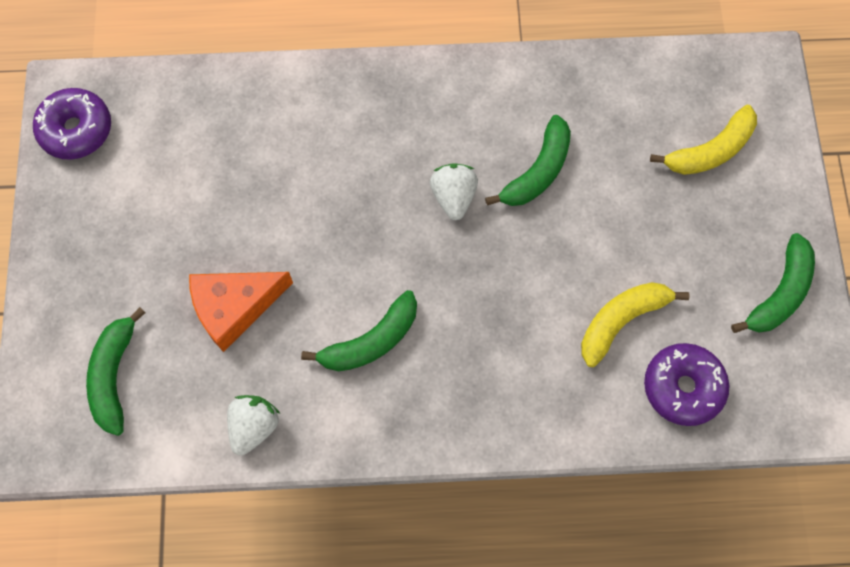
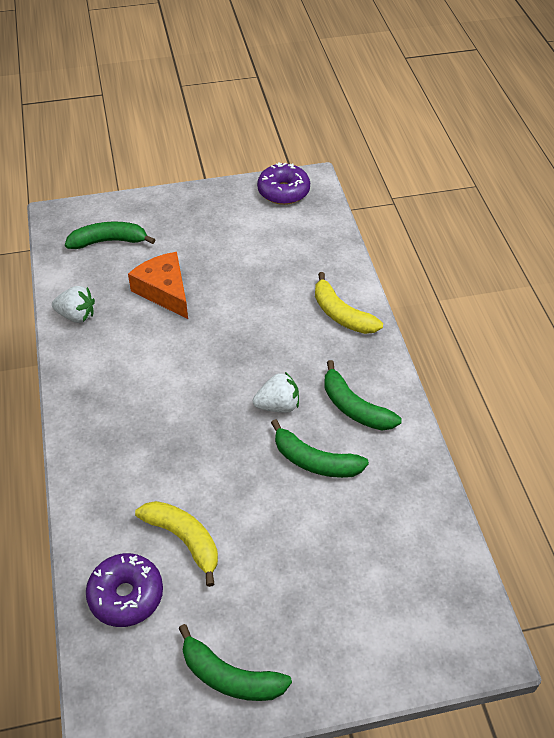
camera: 80 degrees right, 20 degrees down
(371, 341) = (147, 370): green banana -> green banana (354, 408)
(710, 151) = (371, 601): yellow banana -> yellow banana (341, 314)

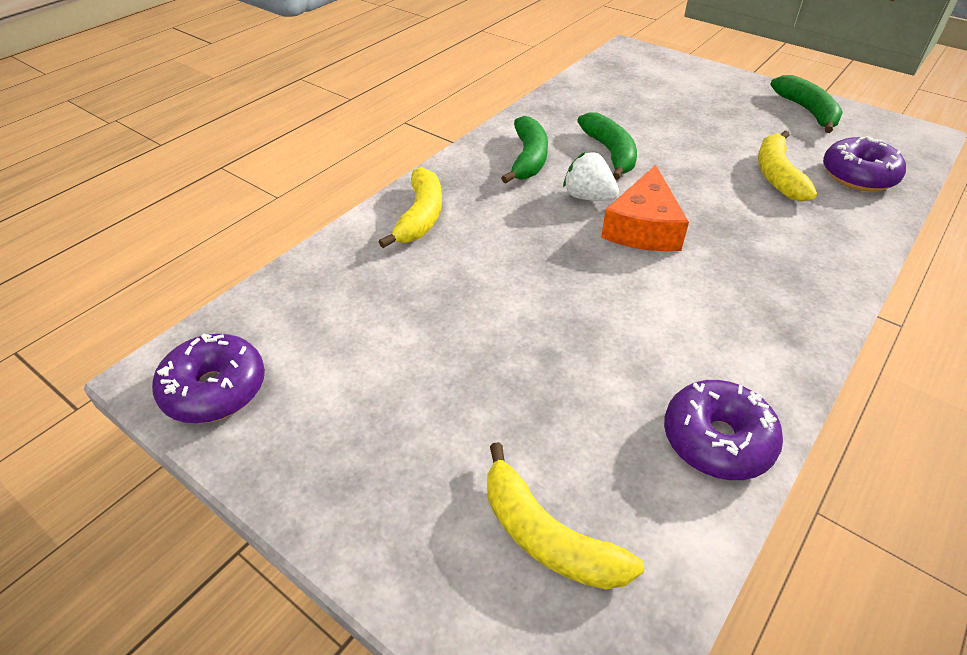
camera: 130 degrees left, 5 degrees down
(77, 315) = (717, 440): white strawberry -> purple donut
(109, 241) = (547, 536): green banana -> yellow banana
(164, 291) = (560, 379): orange cheese -> orange cheese (643, 227)

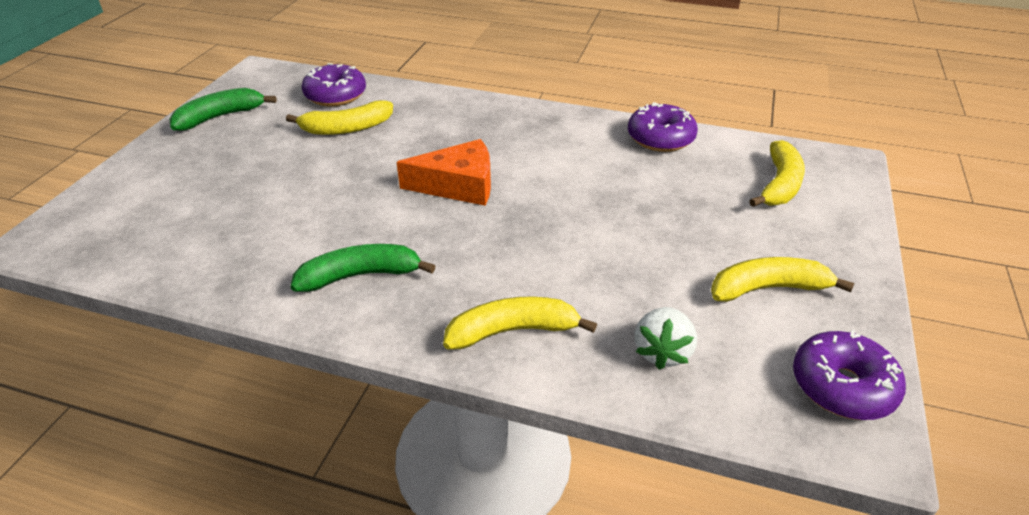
camera: 110 degrees left, 5 degrees down
(361, 402) = (768, 288): none -> yellow banana
(588, 197) = (423, 222): white strawberry -> white strawberry (662, 352)
(610, 153) = (331, 220): green banana -> none

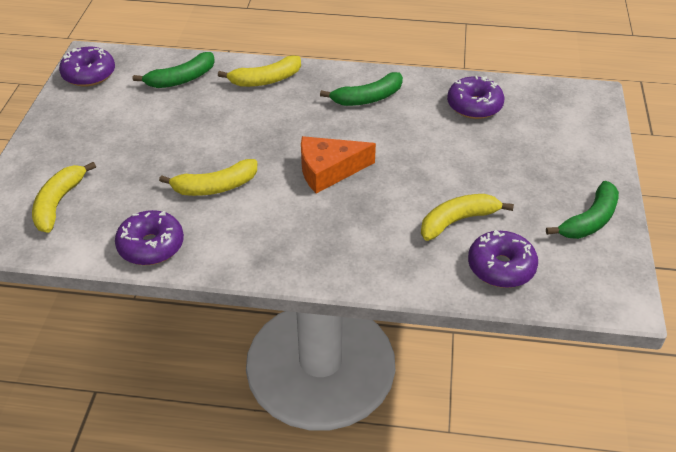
camera: 170 degrees right, 5 degrees up
(217, 245) = (474, 106): none -> purple donut
(662, 352) = (181, 79): white strawberry -> green banana
(768, 288) = (107, 119): yellow banana -> yellow banana (215, 187)

